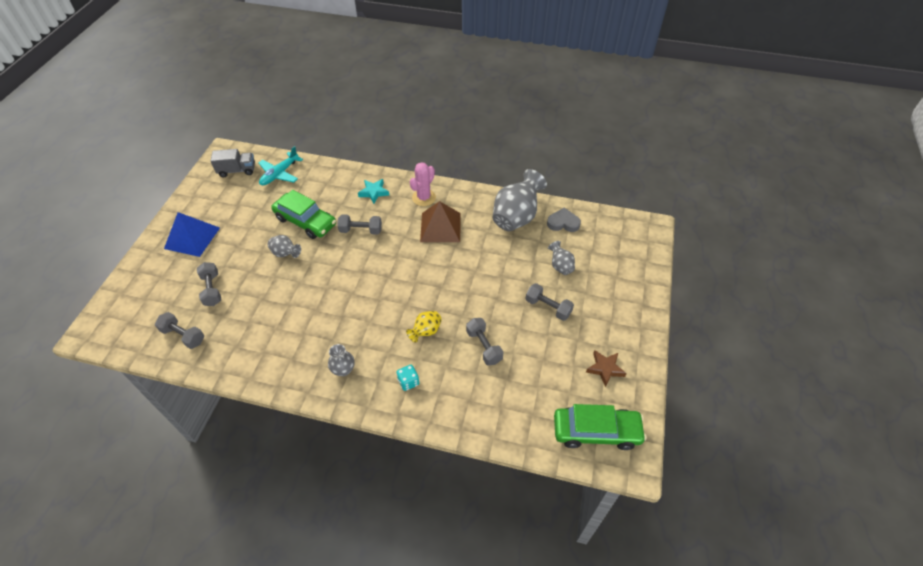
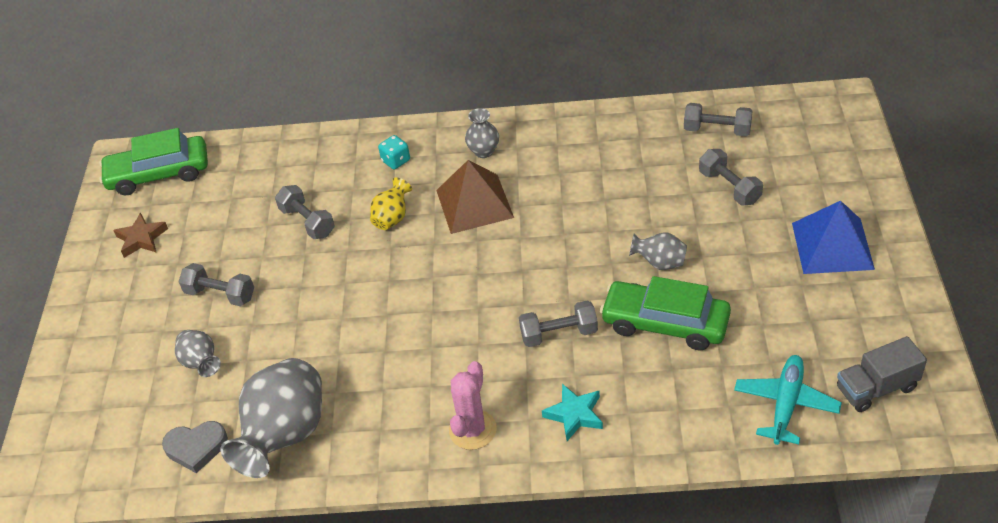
camera: 170 degrees right, 5 degrees down
(440, 227) = (421, 378): brown pyramid -> brown pyramid (474, 203)

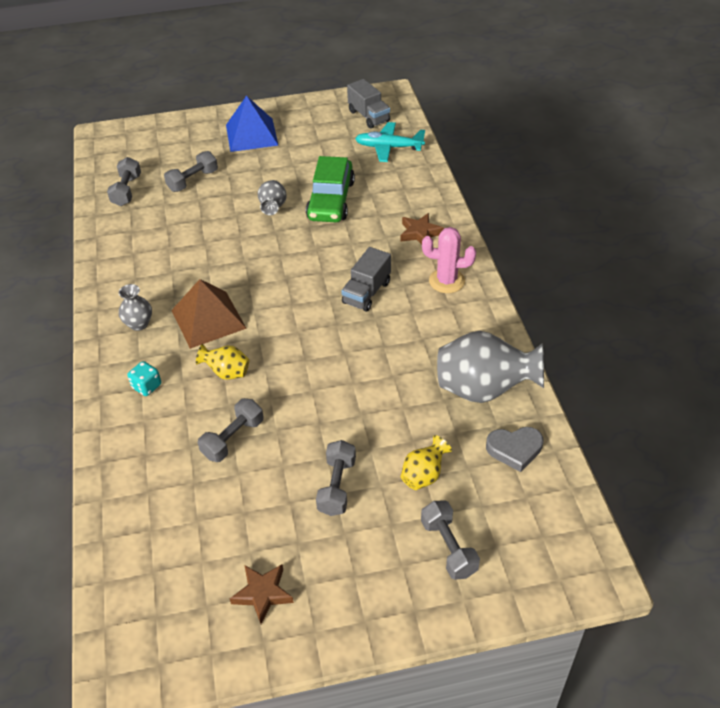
camera: 105 degrees left, 0 degrees up
(159, 174) = (151, 615): green car -> none
(196, 448) = (514, 449): grey heart -> grey heart turned 105 degrees clockwise
(201, 363) = (424, 475): grey vase -> yellow vase
(475, 344) = (366, 292): none -> grey truck
(559, 334) = (349, 249): grey dumbbell -> grey dumbbell (448, 548)
(574, 414) = (420, 233): turquoise star -> brown star

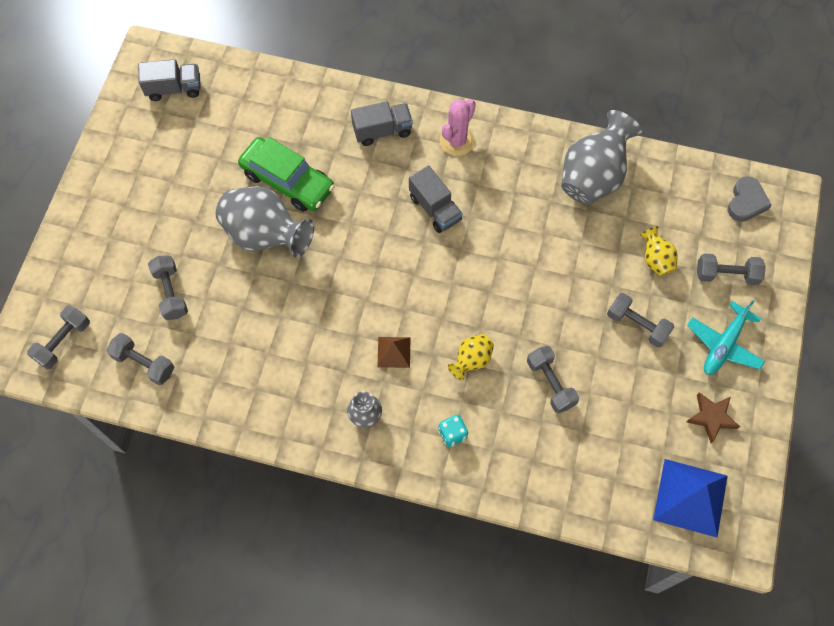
camera: 65 degrees left, 20 degrees up
(125, 149) = (63, 342): none -> grey dumbbell
(208, 319) = (394, 352): brown pyramid -> brown pyramid, size x0.53
(251, 135) = (128, 207): blue pyramid -> blue pyramid (690, 497)
(273, 207) = (266, 235): grey vase -> grey vase, size x2.00
(388, 147) = (239, 96): turquoise plane -> turquoise plane (723, 345)
(420, 233) = (382, 131): brown star -> grey truck
(514, 449) = (661, 187): grey heart -> grey heart (746, 202)

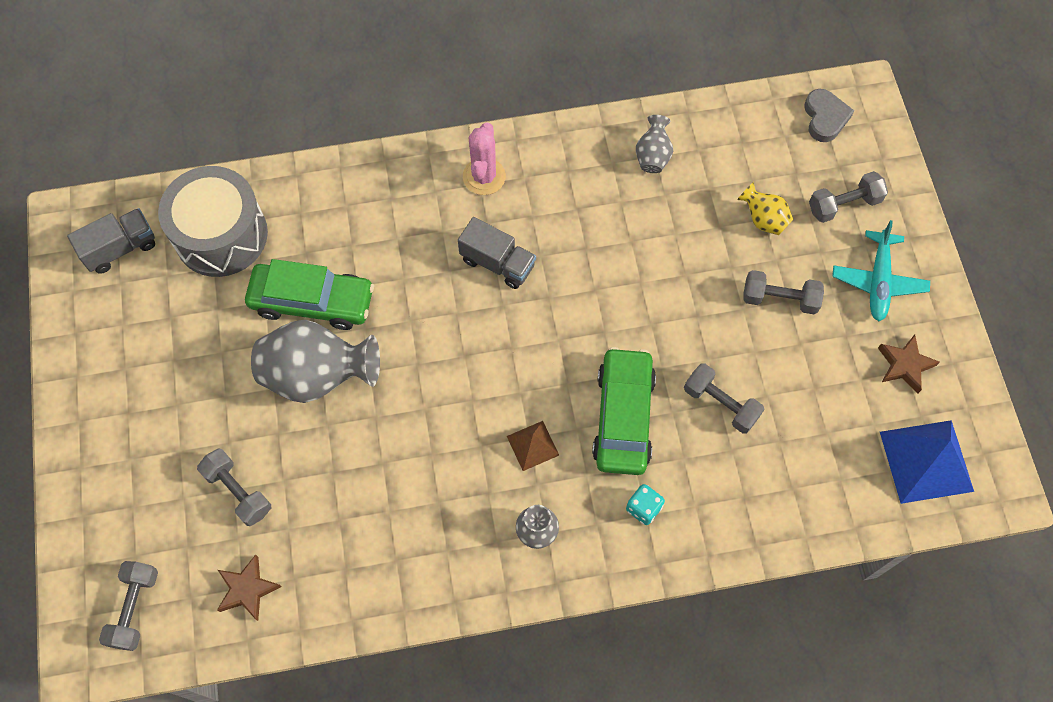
camera: 25 degrees left, 0 degrees up
(144, 363) = (247, 589): grey dumbbell -> brown star
(247, 107) = (221, 235): none -> grey drum
(382, 131) = (394, 199): grey truck -> none
(471, 361) = (623, 417): yellow vase -> green car
(593, 177) = (652, 156): grey vase -> grey vase, size x0.50

